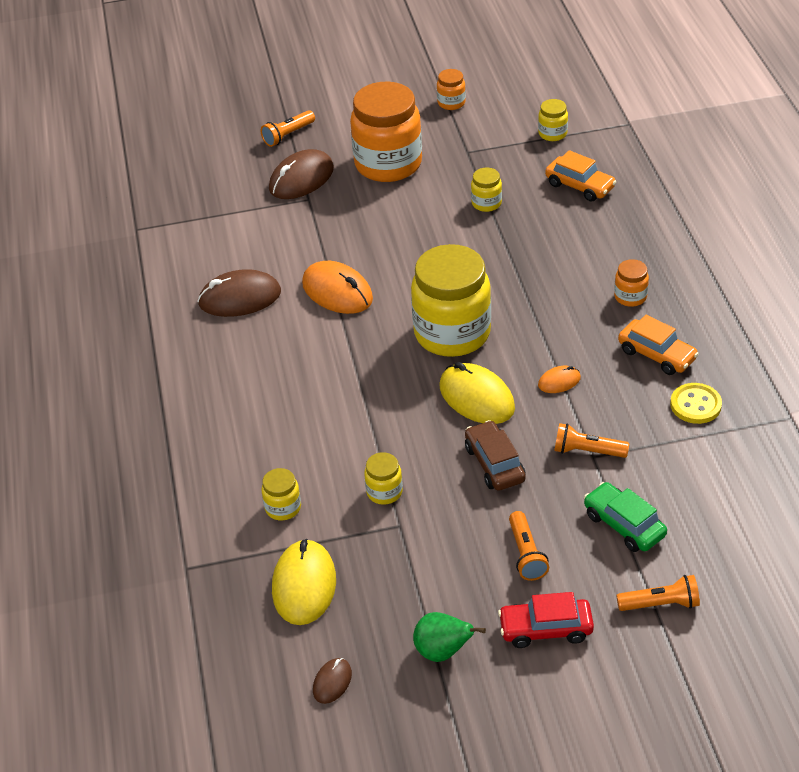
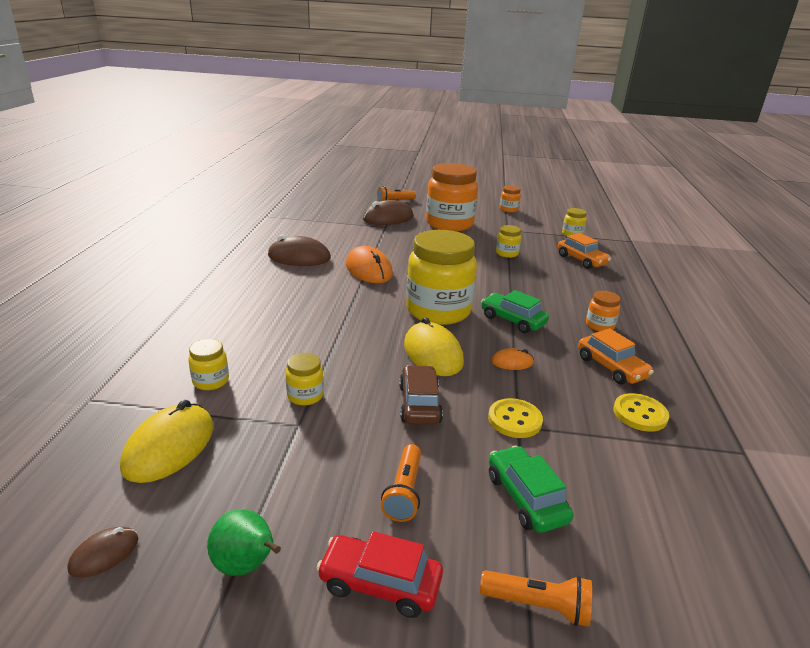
camera: 15 degrees right, 15 degrees down
(537, 321) = (512, 320): none -> green car
(587, 451) = (514, 420): orange flashlight -> yellow button

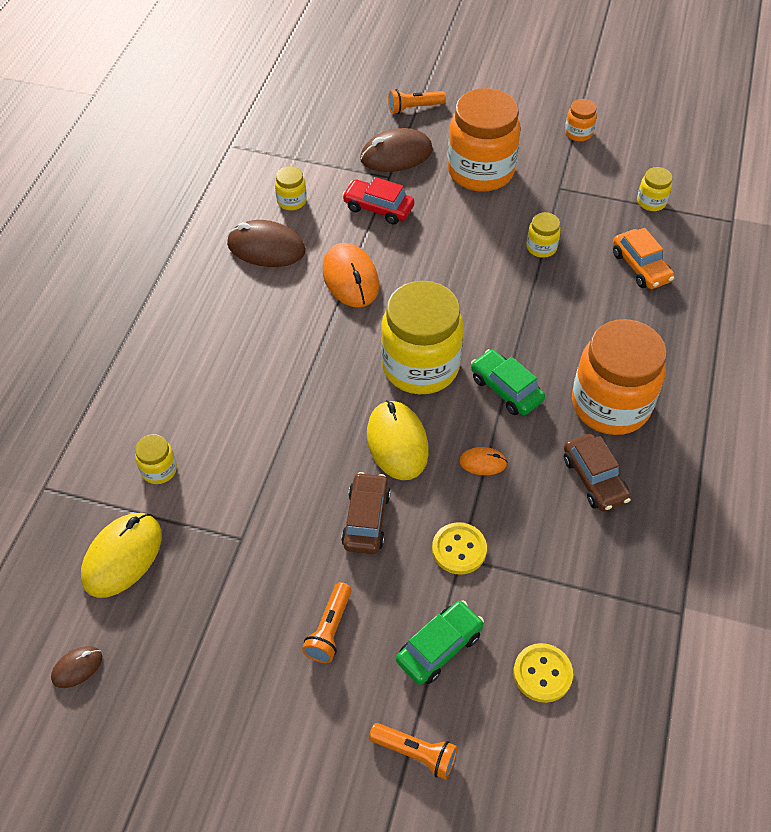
camera: 10 degrees right, 25 degrees up
(246, 565) = (188, 690): green pear -> none
(305, 395) = (252, 498): yellow jar -> yellow jar (291, 201)
(380, 584) = (292, 719): red car -> red car (378, 208)
(525, 498) = (439, 647): green car -> green car turned 60 degrees clockwise
(599, 325) = (610, 405): orange jar -> orange jar, size x2.31
(611, 367) = (594, 479): orange car -> brown car
(640, 414) = (595, 552): yellow button -> yellow button (542, 673)

